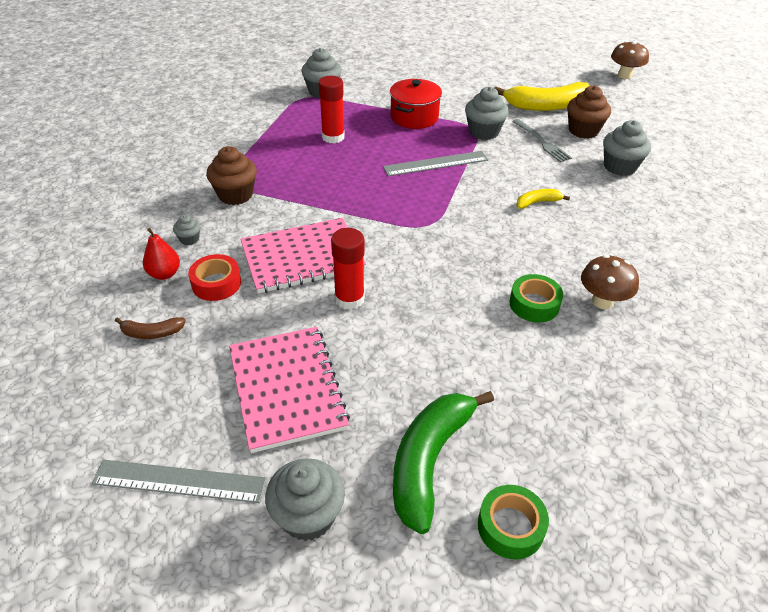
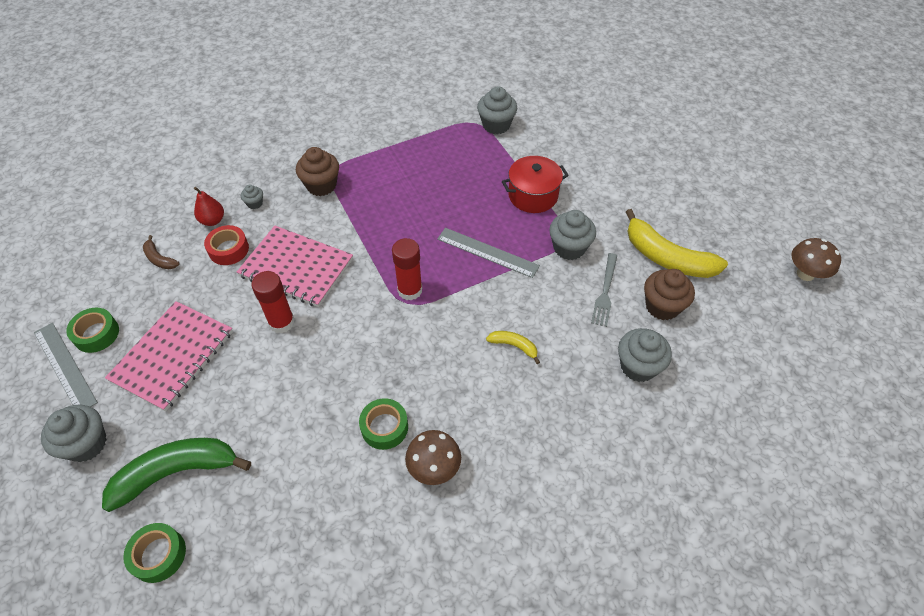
camera: 45 degrees right, 10 degrees up
(174, 431) = (96, 334): none -> green tape
(333, 137) = (446, 176): red glue stick -> red glue stick (410, 290)

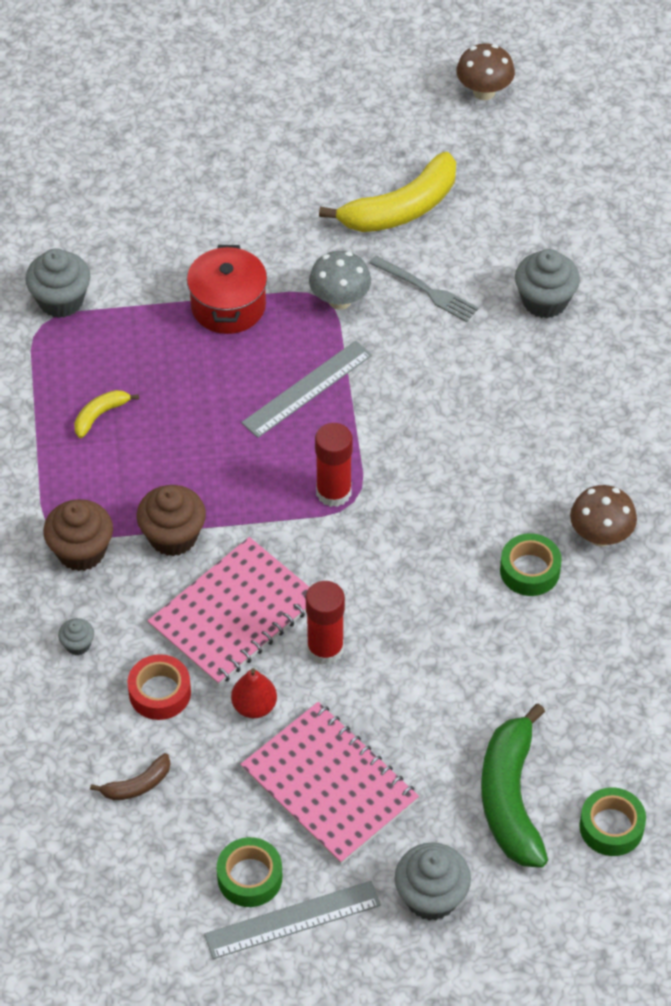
camera: 70 degrees left, 0 degrees up
(213, 220) = (88, 705): red pear -> red pear (254, 706)
(514, 346) = (468, 409): yellow banana -> yellow banana (100, 415)
(569, 248) = (340, 300): grey cupcake -> grey mushroom
(662, 306) = (472, 244): brown cupcake -> brown cupcake (173, 536)

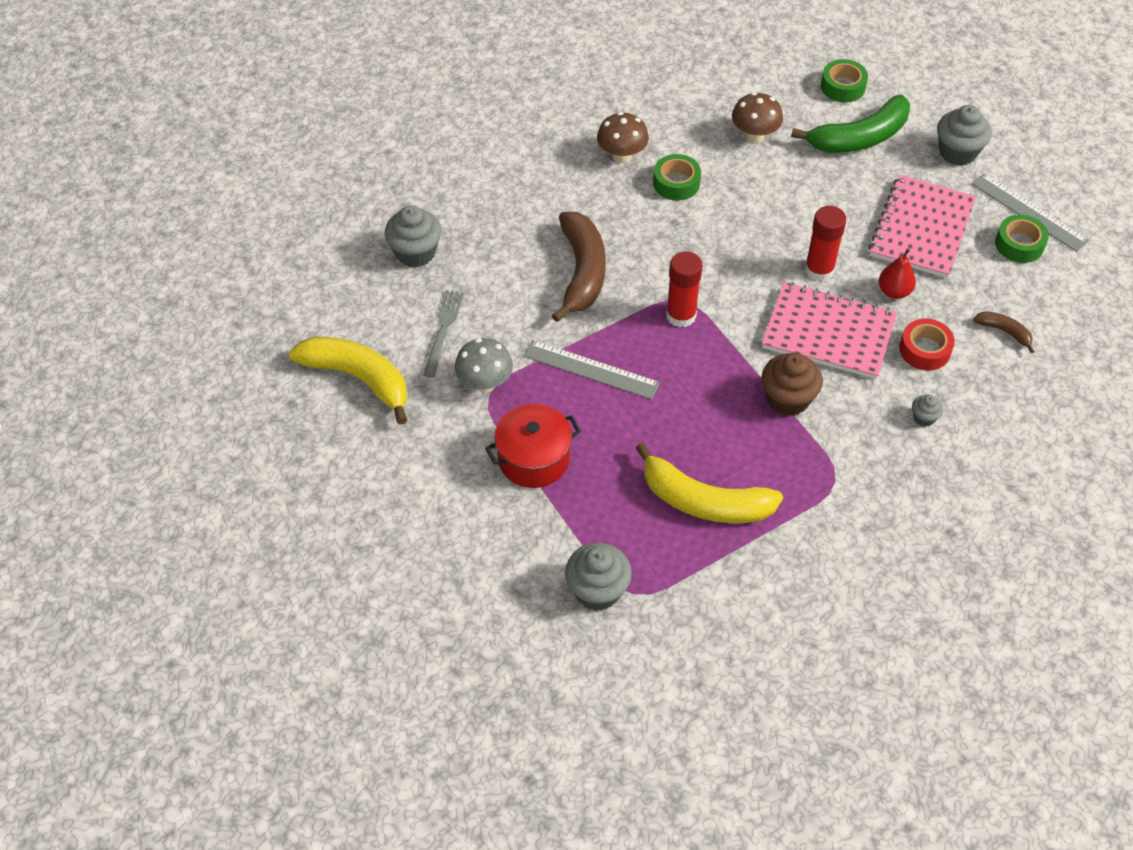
camera: 115 degrees left, 0 degrees up
(81, 551) = (842, 453): brown cupcake -> none
(100, 415) = (704, 501): yellow banana -> yellow banana, size x2.12
(441, 430) = (582, 272): none -> brown banana
(484, 92) = (186, 369): brown mushroom -> brown mushroom (754, 136)

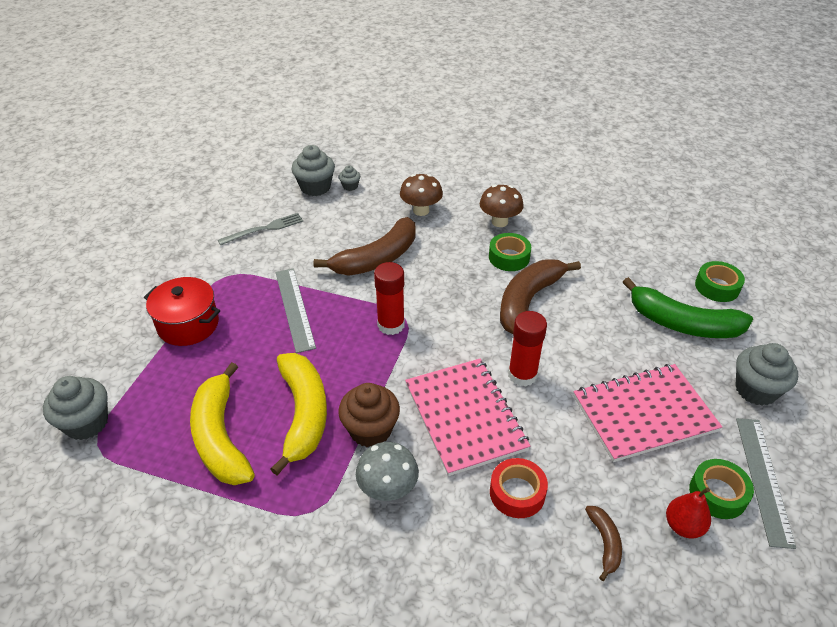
camera: 50 degrees right, 10 degrees down
(358, 379) = (192, 218): yellow banana -> yellow banana (303, 414)
(485, 383) = (236, 268): grey mushroom -> grey mushroom (388, 489)
(742, 209) = (528, 301): none -> brown banana
(754, 136) = (603, 269): brown mushroom -> brown mushroom (421, 210)
(894, 291) = (556, 434): red pear -> red pear (683, 526)
(924, 418) = (440, 537): grey cupcake -> grey cupcake (350, 186)

